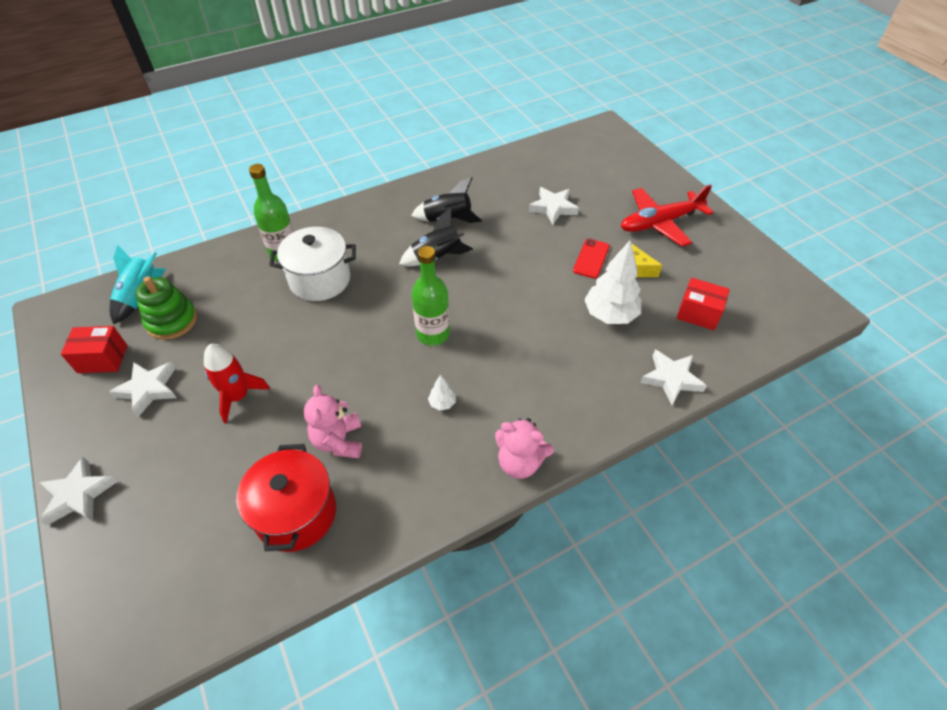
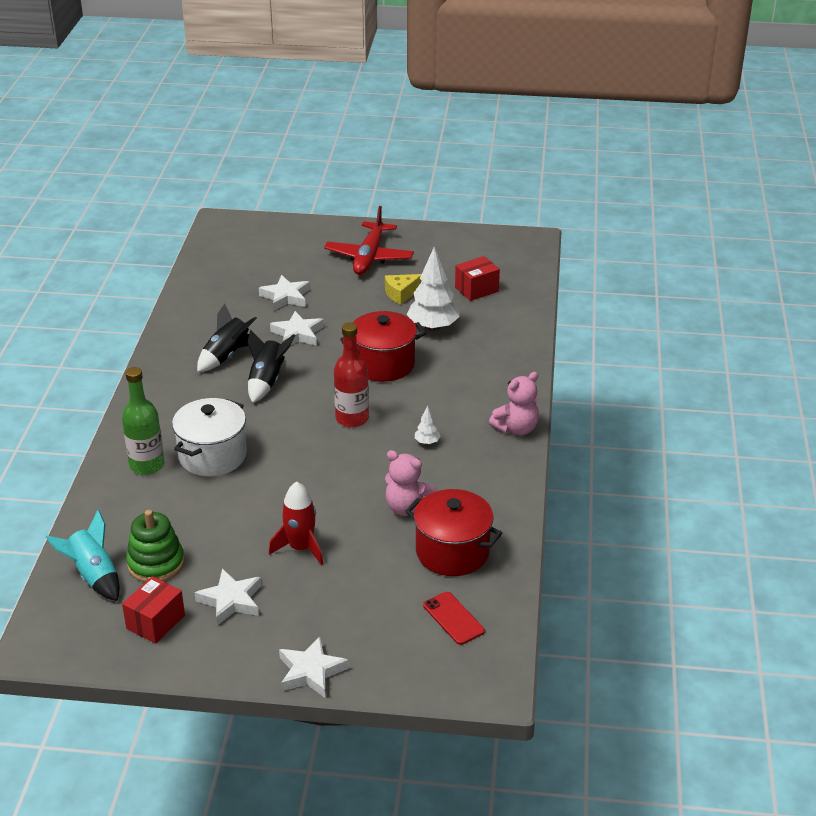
camera: 55 degrees left, 15 degrees down
(433, 334) = (352, 418): green bottle -> red bottle
(524, 312) = (383, 364): none -> red pot
(591, 258) = (366, 307): red phone -> red phone (453, 618)
(671, 379) = (518, 331): white star -> white star (297, 334)

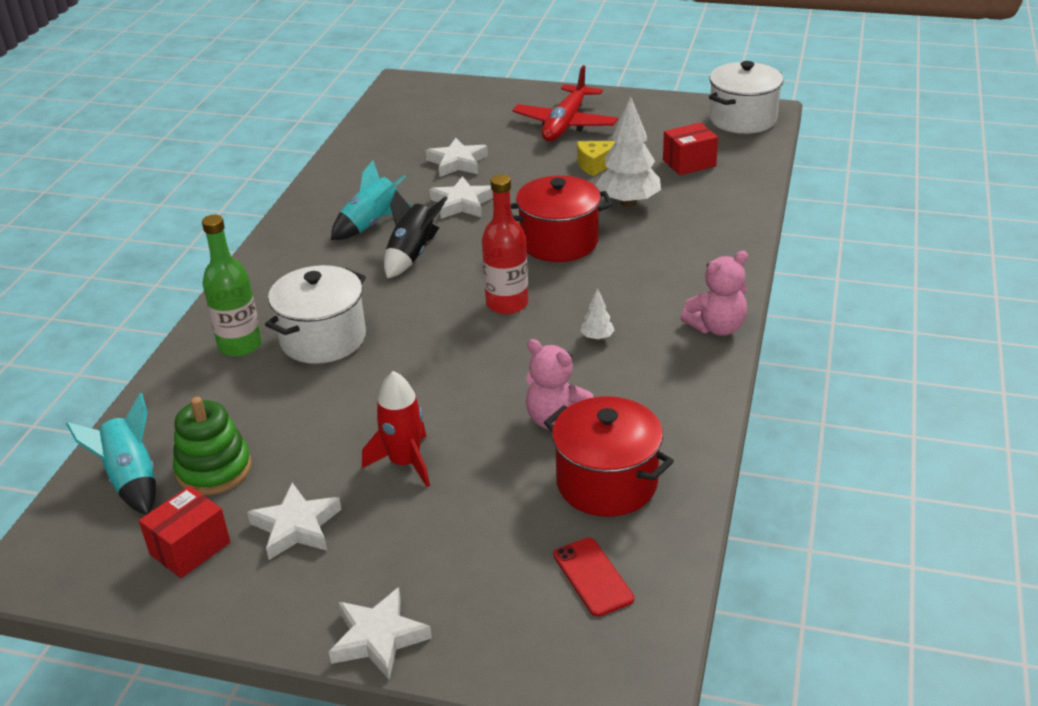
camera: 10 degrees right, 0 degrees up
(227, 356) = (371, 224): black rocket -> turquoise rocket
(515, 247) = (742, 119): none -> white pot

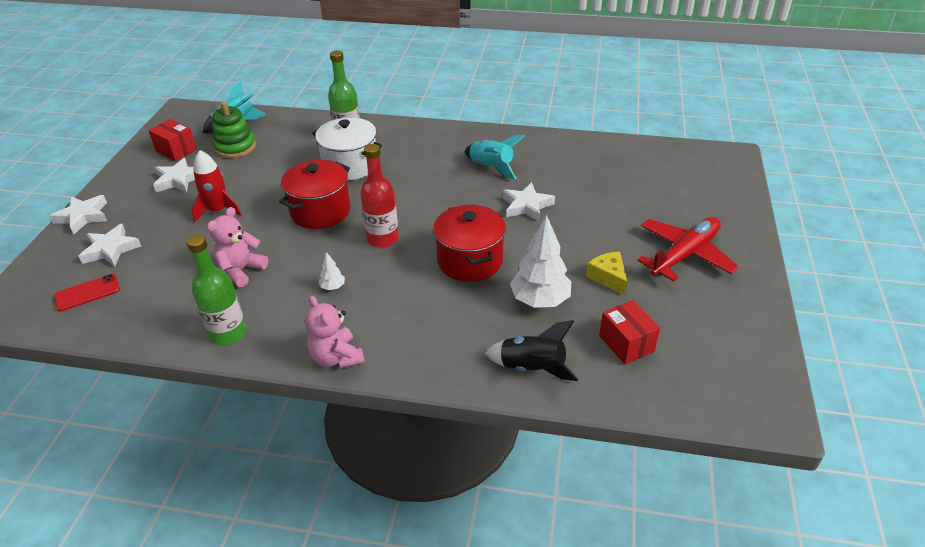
camera: 85 degrees right, 5 degrees up
(412, 255) = (449, 189): black rocket -> black rocket (532, 368)
(457, 162) = (593, 197): white star -> white star (110, 249)
(565, 124) = (684, 254): red plane -> red plane turned 120 degrees clockwise
(606, 483) = (168, 296): red pot -> red pot (320, 211)
(680, 414) = (228, 334): none -> green bottle
(742, 119) = (745, 391): white pot -> none

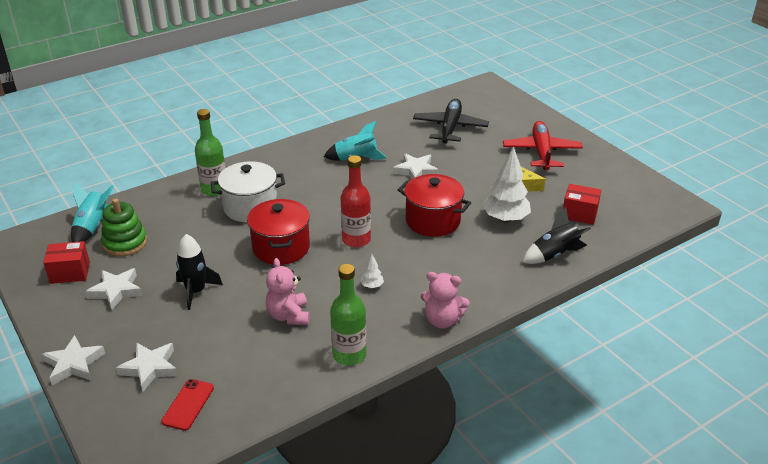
camera: 45 degrees left, 5 degrees down
(218, 210) = (196, 291): red rocket -> black rocket
(623, 181) = (450, 128): none -> black plane

